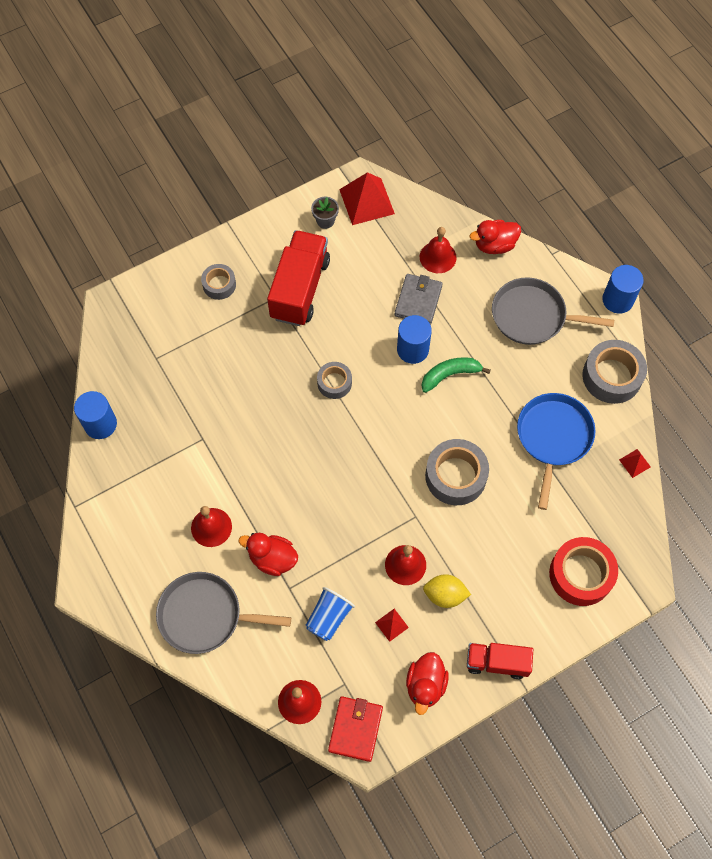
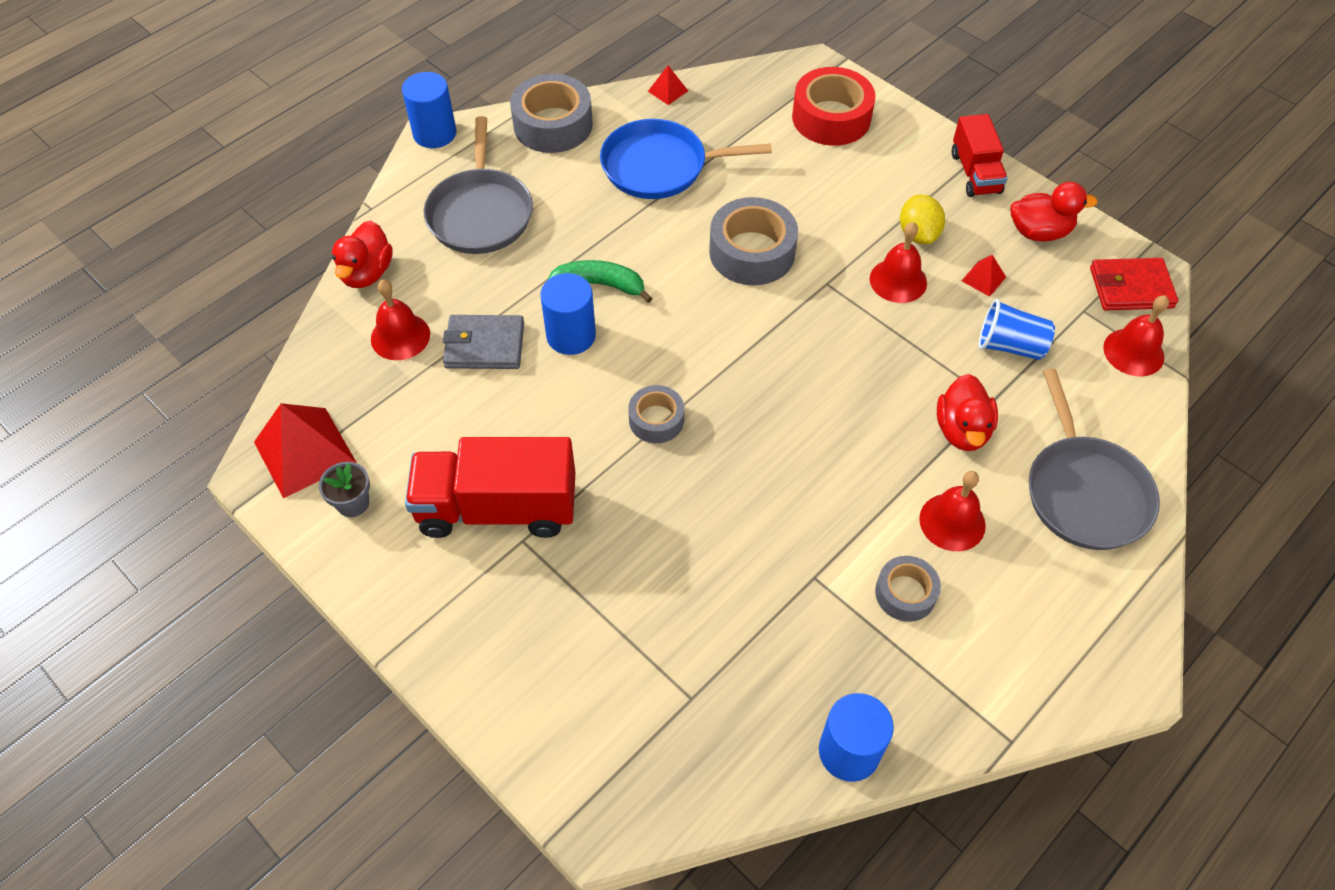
camera: 105 degrees left, 10 degrees down
(219, 285) = (516, 636): grey tape -> grey tape (905, 593)
(450, 375) = (600, 285): green banana -> green banana turned 135 degrees clockwise
(494, 245) = (367, 273): red duck -> red duck turned 45 degrees clockwise

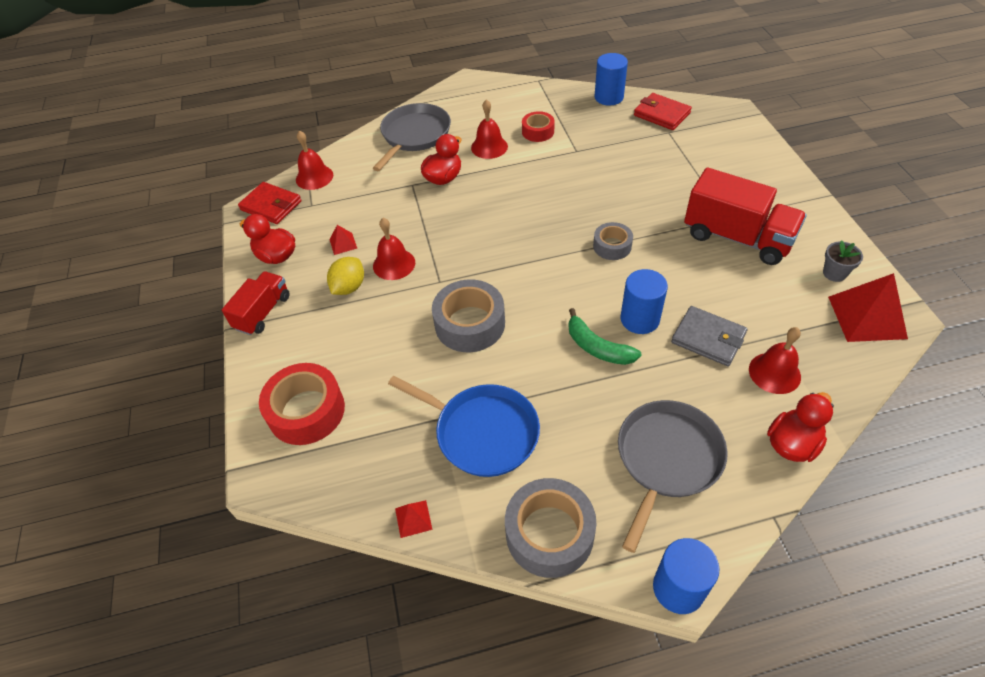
camera: 145 degrees left, 5 degrees down
(727, 745) = (661, 114): none -> red wallet
(905, 593) = (538, 131): grey tape -> red tape
(1009, 346) = (373, 204): blue cup -> none

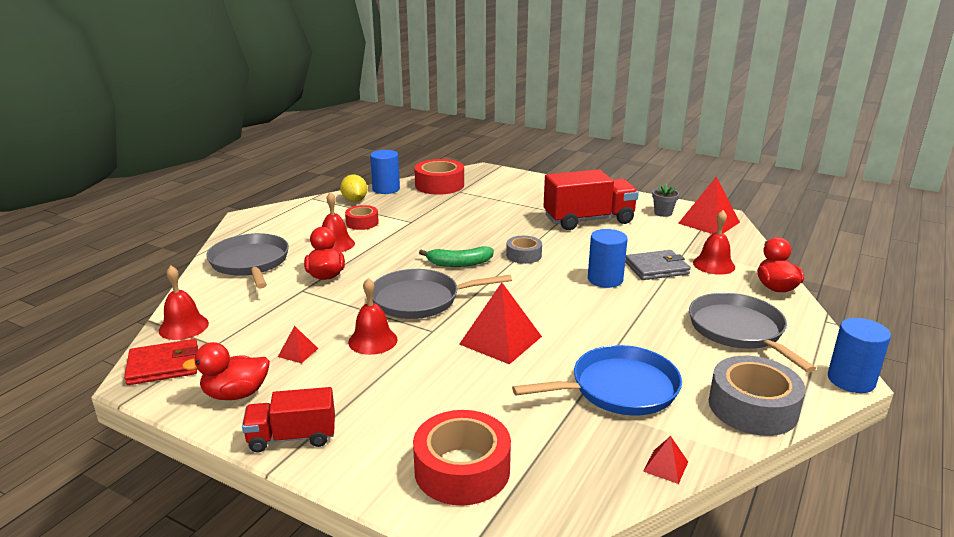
camera: 50 degrees left, 25 degrees down
(263, 312) = (292, 437): red truck -> red truck turned 75 degrees counterclockwise
(349, 287) = (355, 374): yellow lemon -> yellow lemon (354, 200)
(470, 324) = (500, 340): grey tape -> red pyramid
(471, 245) = (420, 300): none -> grey pan
(597, 347) = (606, 305): green banana -> green banana (459, 263)
(661, 114) = (439, 185): red wallet -> red tape

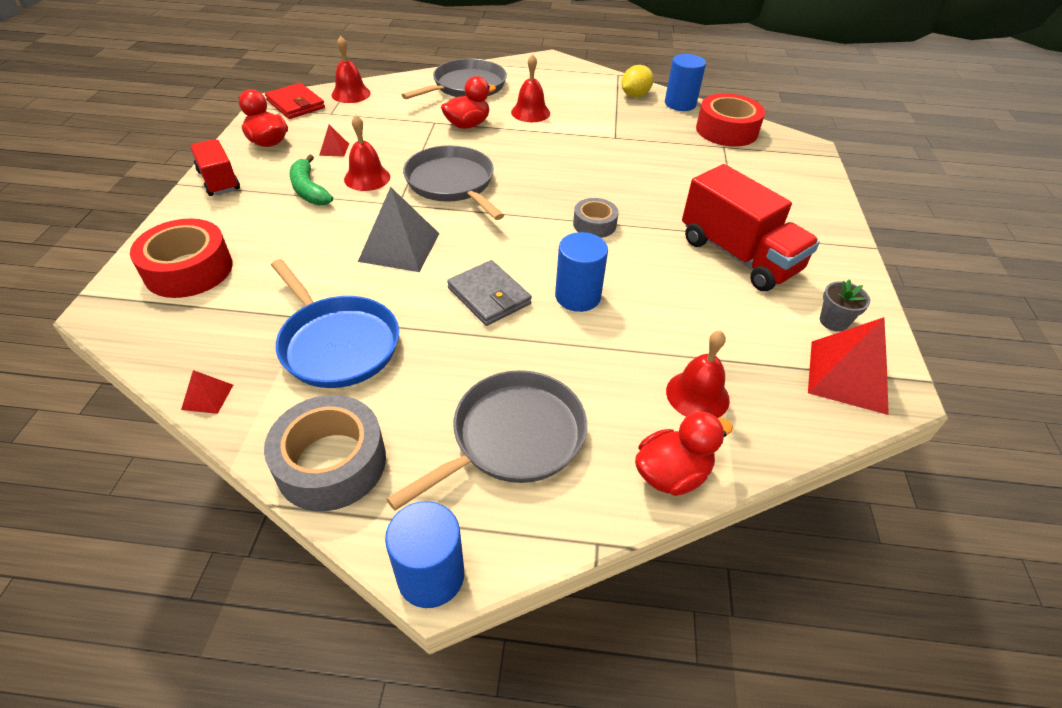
camera: 65 degrees right, 20 degrees up
(362, 223) = (587, 113): red tape -> none
(459, 263) = (542, 187): green banana -> green banana (309, 189)
(500, 340) = (399, 247): red pyramid -> grey pyramid
(656, 268) = (641, 337): grey wallet -> grey wallet (489, 296)

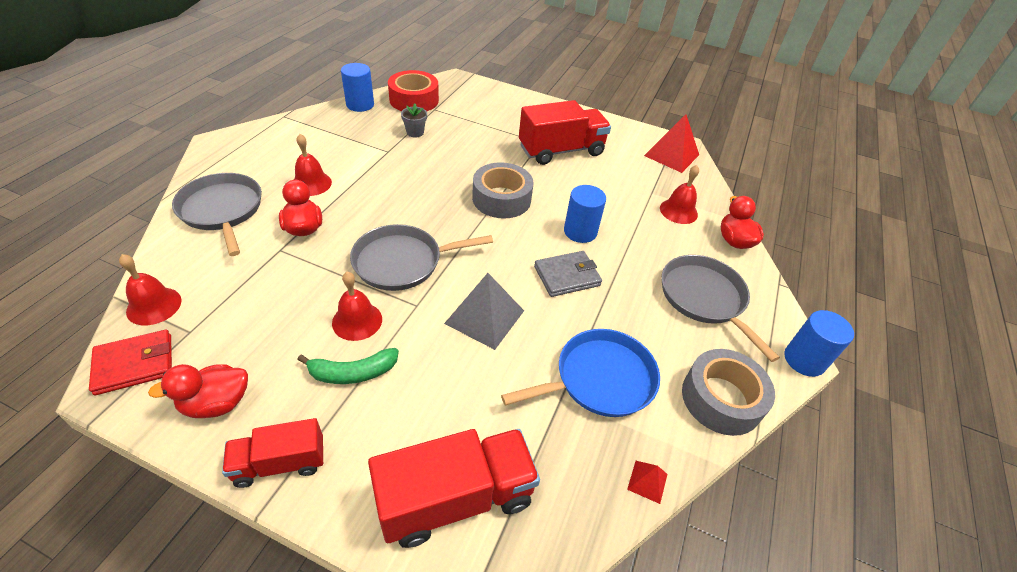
camera: 75 degrees left, 0 degrees up
(189, 270) = (455, 498): red tape -> red truck
(334, 149) = (280, 340): red pyramid -> none
(594, 224) = (501, 199): grey tape -> grey tape, size x1.71
(635, 95) = (328, 120): yellow lemon -> none
(833, 321) = (629, 142): grey flower pot -> grey flower pot (415, 132)

